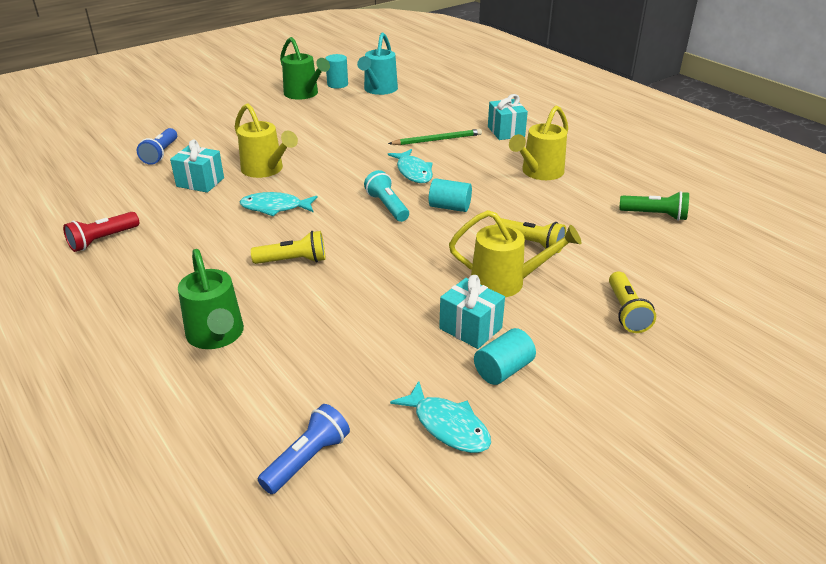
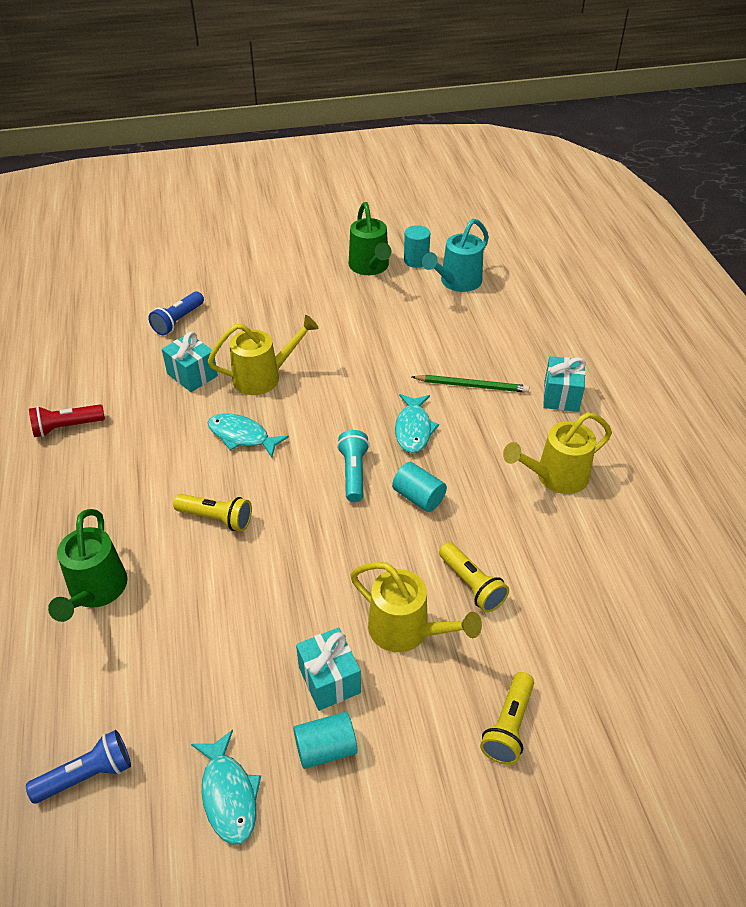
camera: 25 degrees right, 10 degrees up
(266, 170) = (264, 377): yellow watering can -> yellow watering can turned 90 degrees counterclockwise
(655, 215) = (649, 594): green flashlight -> none

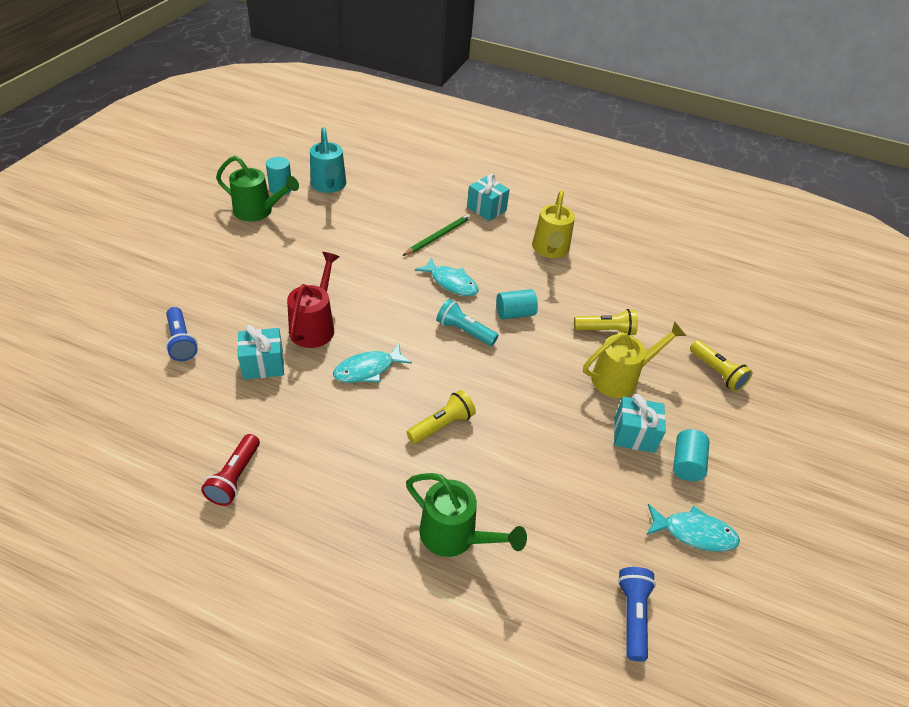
camera: 60 degrees left, 0 degrees up
(264, 377) = (315, 326): yellow watering can -> red watering can

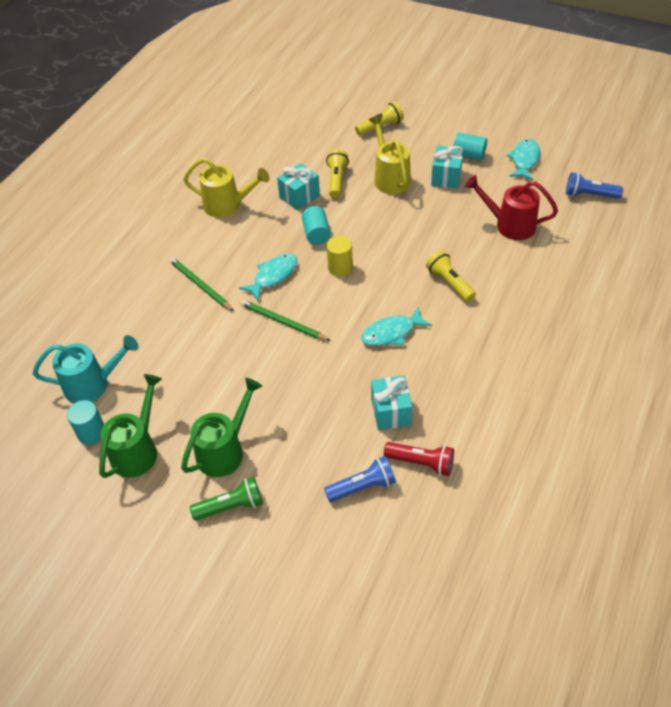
camera: 80 degrees left, 5 degrees up
(188, 262) = (231, 506): none -> green flashlight
(235, 477) = (521, 414): red flashlight -> red flashlight (421, 463)
(315, 326) = (336, 376): red watering can -> red watering can (509, 225)
(368, 369) = (391, 333): turquoise fish -> turquoise fish turned 90 degrees clockwise
(388, 289) = (283, 322): none -> green pencil
(455, 537) = (550, 276): green watering can -> green watering can (225, 450)
(464, 331) = (340, 267): turquoise flashlight -> yellow cylinder
(486, 209) = (157, 247): turquoise gift -> turquoise gift (299, 196)

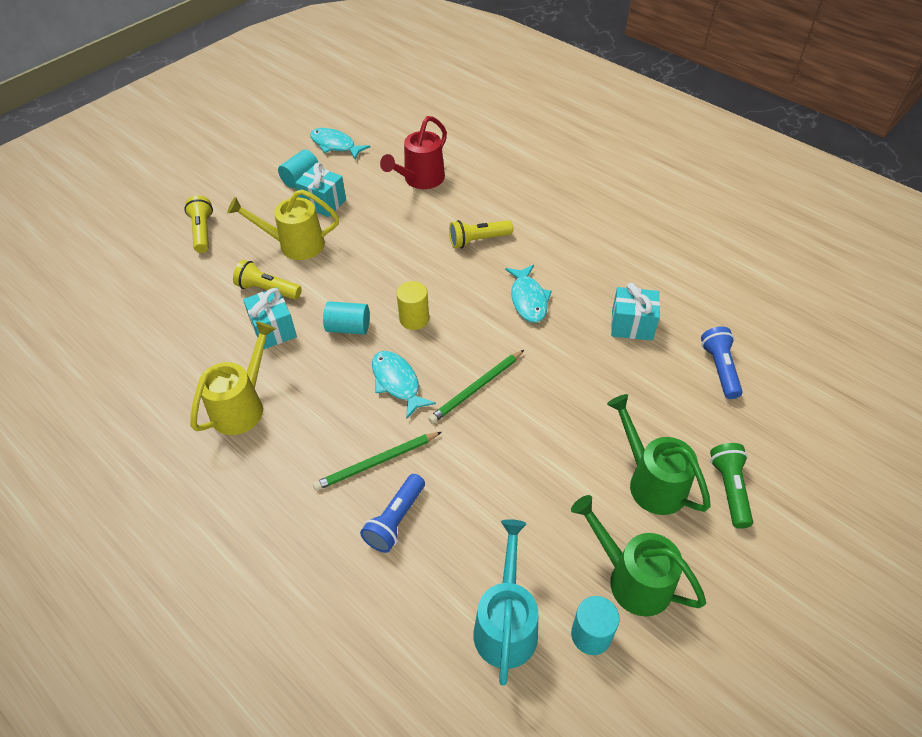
camera: 75 degrees left, 0 degrees up
(421, 463) = (698, 318): red flashlight -> none
(589, 195) = (409, 122): blue flashlight -> blue flashlight (395, 520)

